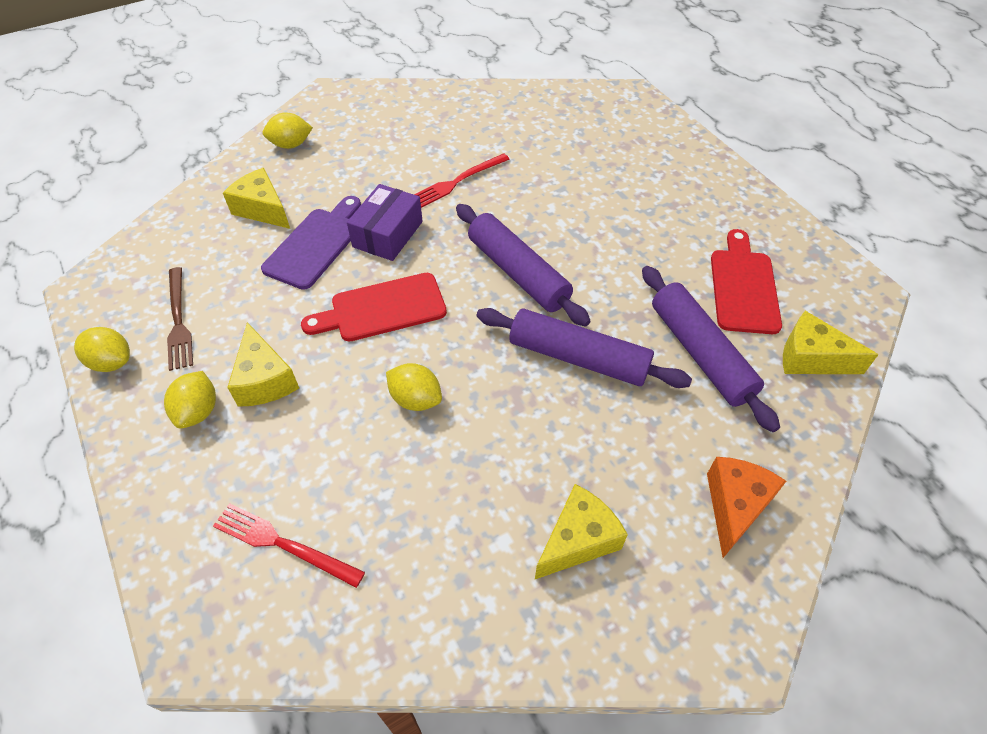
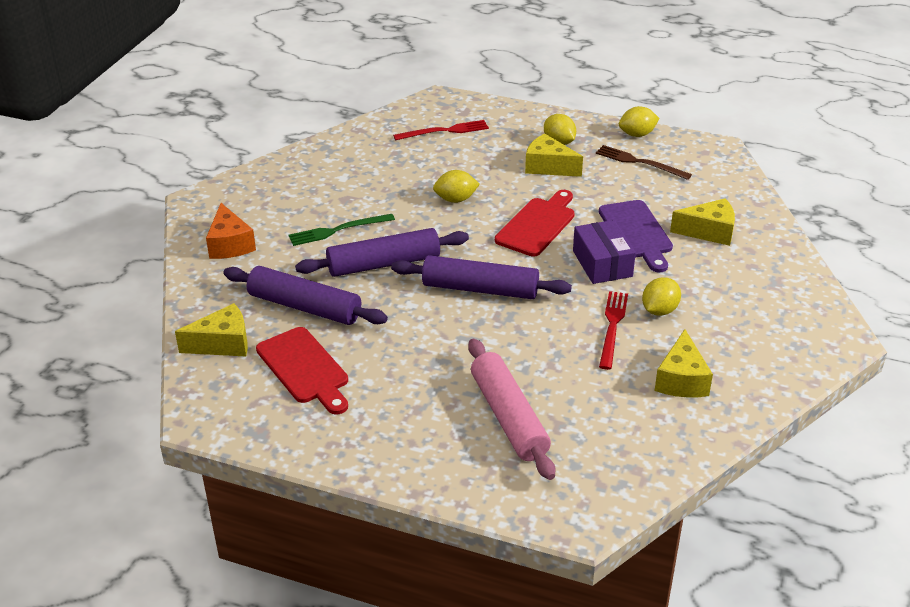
camera: 140 degrees right, 15 degrees down
(291, 145) = (780, 280): yellow lemon -> yellow lemon (659, 310)
(578, 540) = (305, 194): yellow cheese -> yellow cheese (681, 380)
(587, 441) = (338, 230): none -> green fork
(611, 165) = (509, 417): none -> pink rolling pin

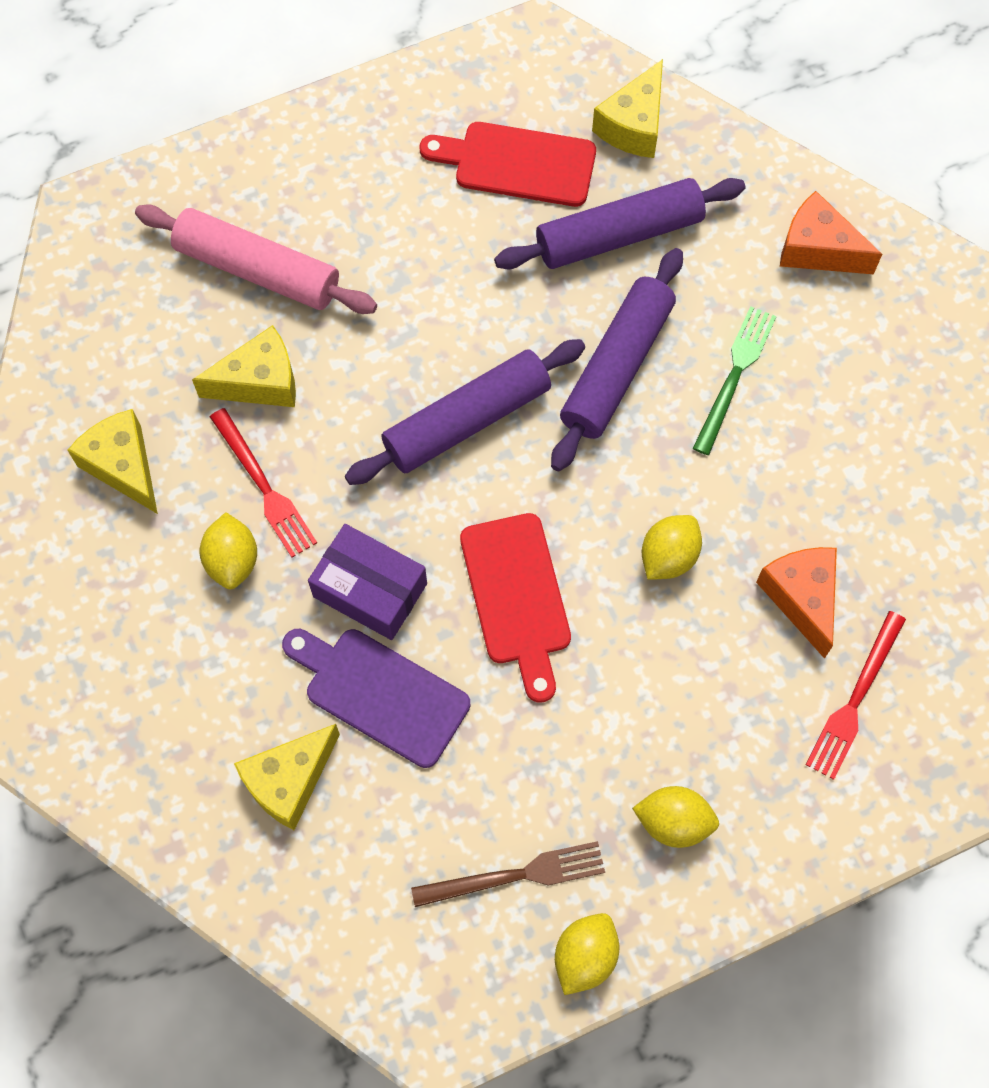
camera: 135 degrees right, 30 degrees up
(421, 161) = (802, 597): none -> orange cheese
(548, 167) = (628, 743): yellow cheese -> yellow cheese (260, 382)

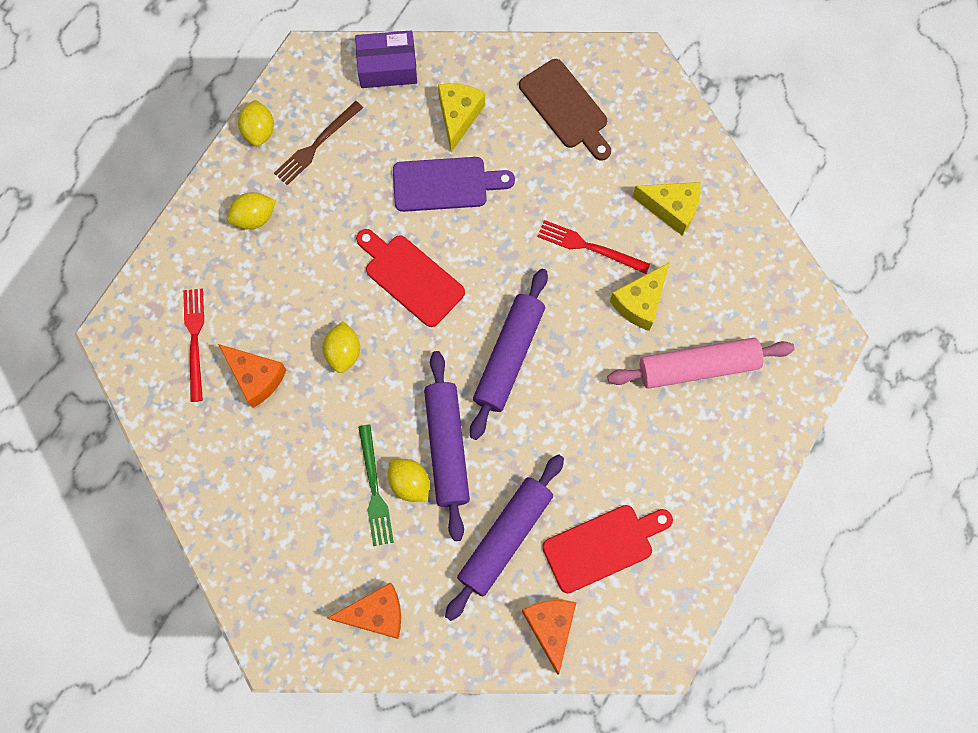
camera: 145 degrees right, 5 degrees up
(137, 692) = (566, 108): none -> brown cutting board
(232, 561) = (573, 199): yellow lemon -> yellow lemon (409, 483)
(370, 590) = (490, 231): purple box -> purple box (387, 67)
(633, 125) = (550, 627): yellow cheese -> orange cheese

